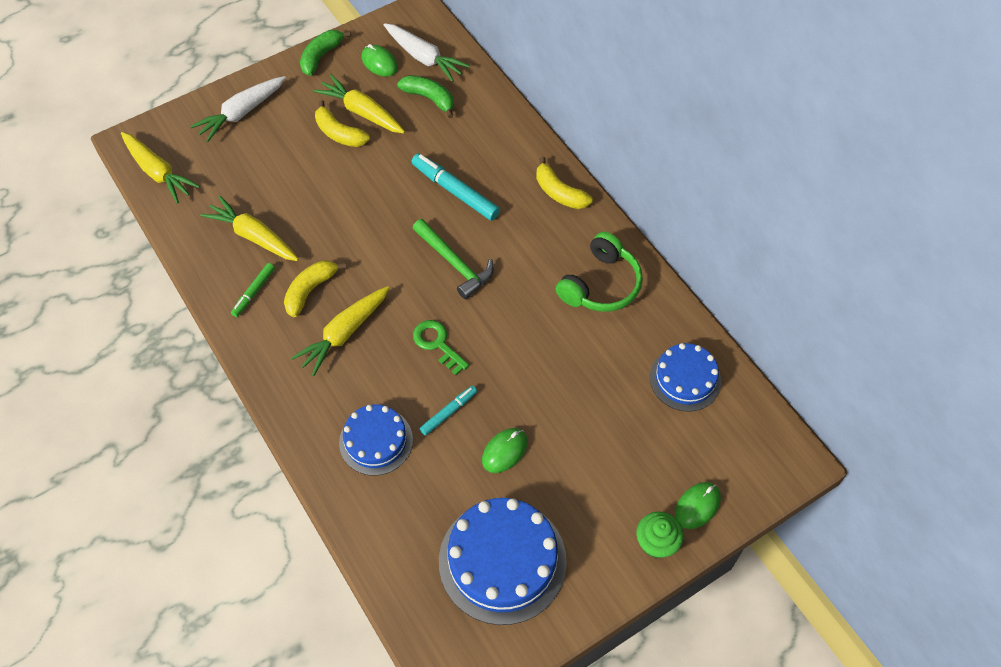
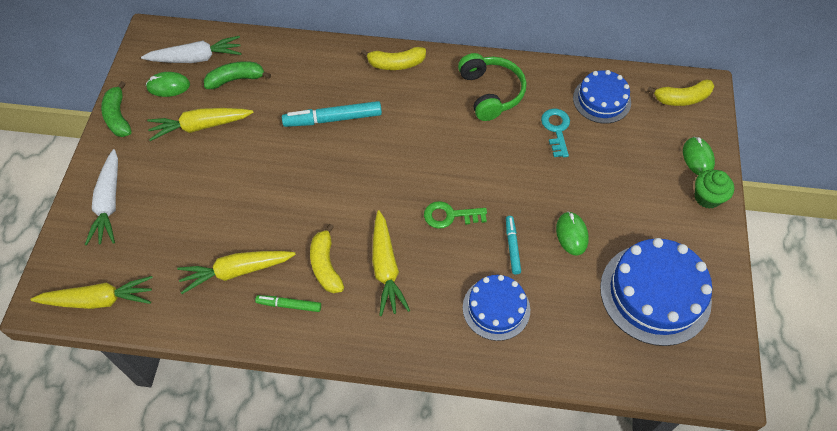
camera: 50 degrees left, 0 degrees up
(254, 292) = (289, 305): green marker -> green marker turned 120 degrees clockwise
(339, 133) = (203, 153): yellow banana -> yellow banana (682, 98)
(454, 263) = (393, 160): green hammer -> none
(611, 364) = (556, 129): none -> turquoise key

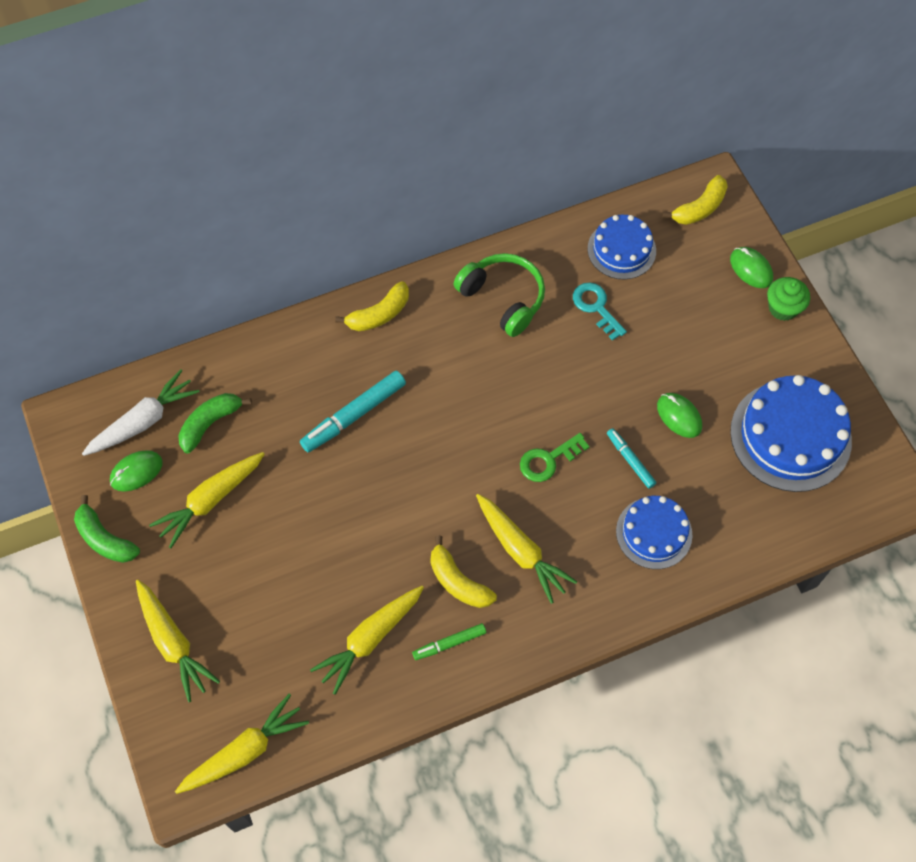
camera: 30 degrees left, 5 degrees up
(109, 203) = (173, 643): white carrot -> yellow carrot

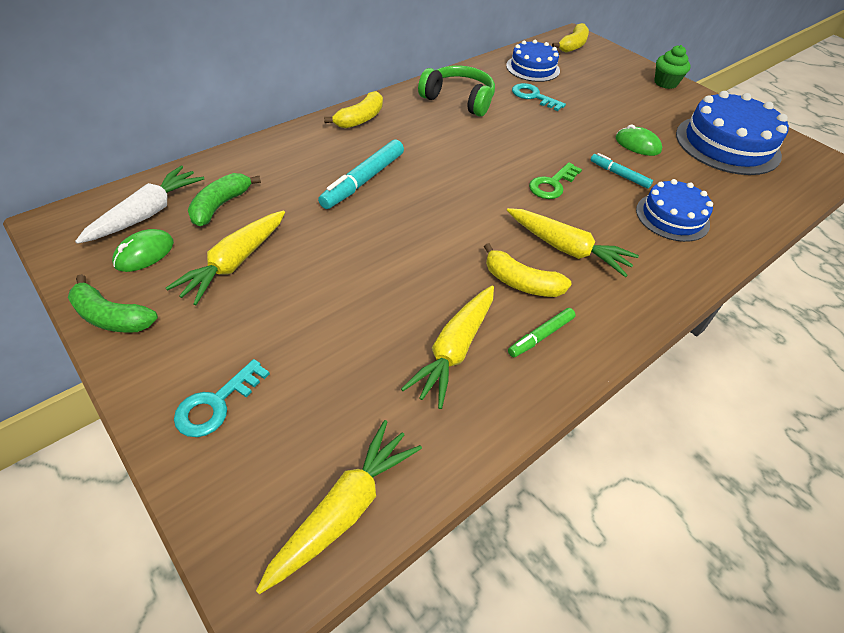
camera: 20 degrees left, 15 degrees down
(173, 643) = (216, 404): yellow carrot -> turquoise key
(751, 269) = (629, 68): green mouse -> none

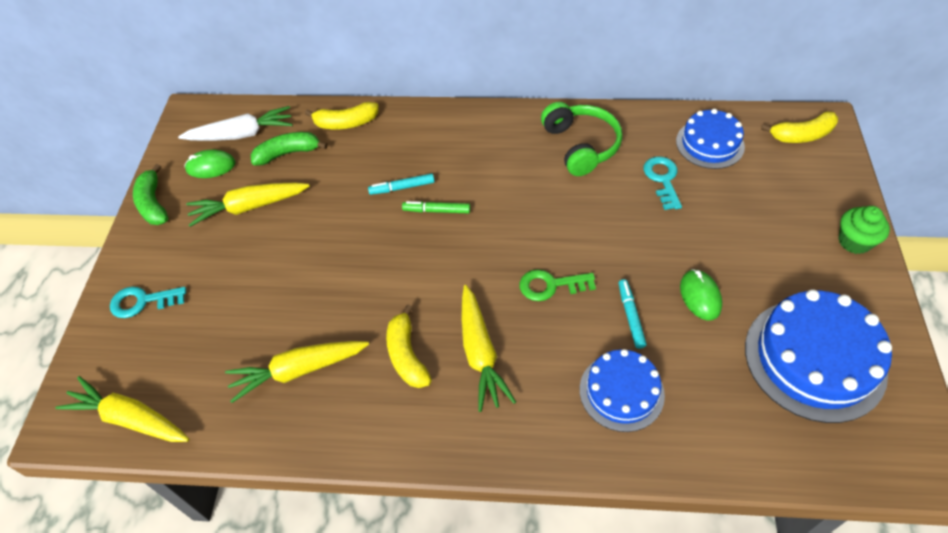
camera: 50 degrees right, 5 degrees up
(344, 509) = (130, 418): yellow carrot -> yellow carrot turned 150 degrees counterclockwise
(360, 119) = (469, 123): yellow banana -> yellow banana (346, 123)
(363, 181) = (402, 188): turquoise marker -> turquoise marker, size x0.58
(541, 336) = (365, 407): green marker -> green marker (436, 211)

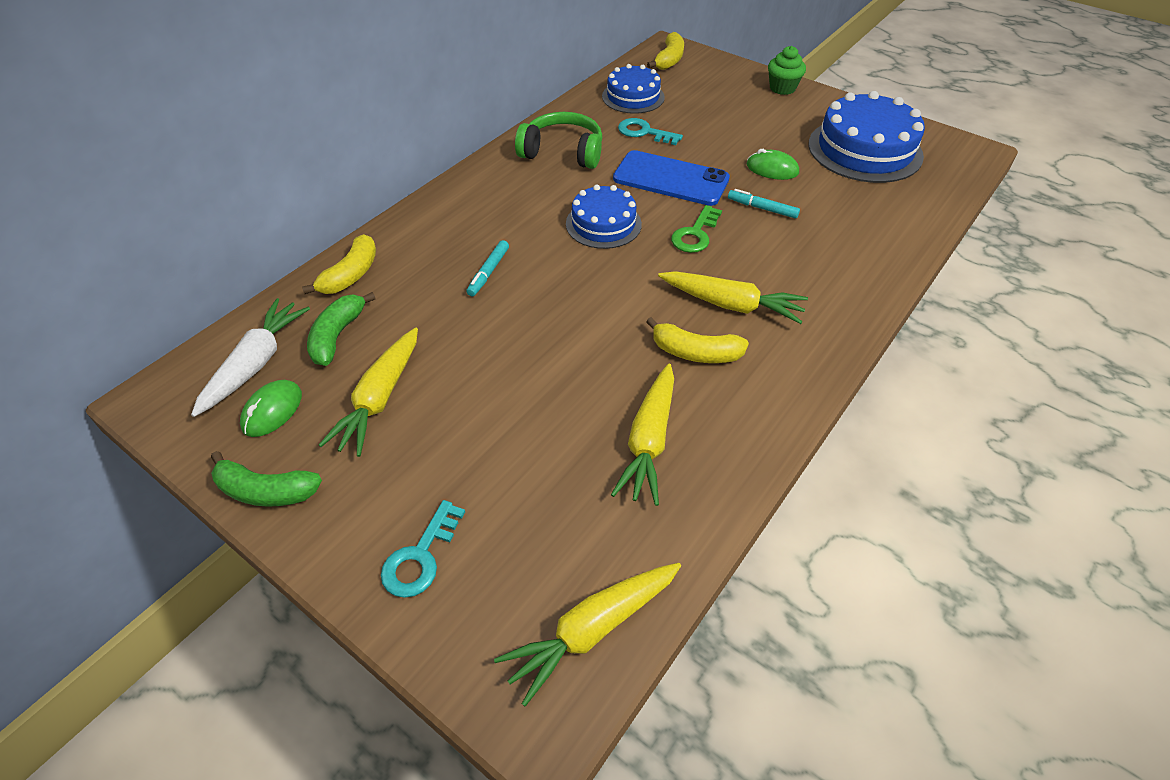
camera: 60 degrees left, 5 degrees down
(436, 211) = (543, 262): green marker -> none
(612, 231) = (670, 179): none -> blue phone
(621, 392) = (829, 245): blue cake -> blue cake (603, 224)

